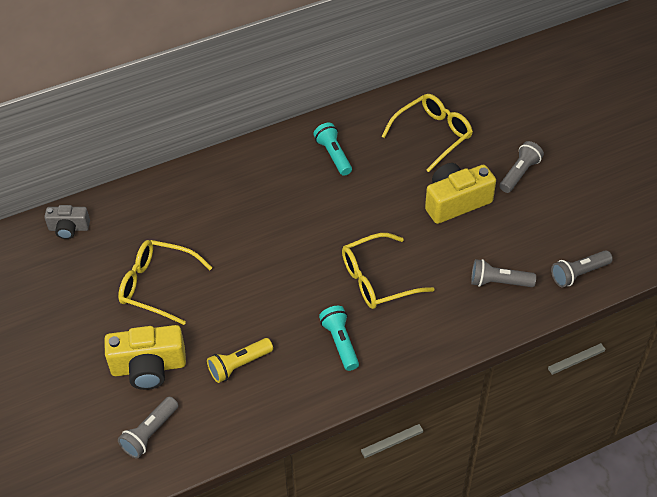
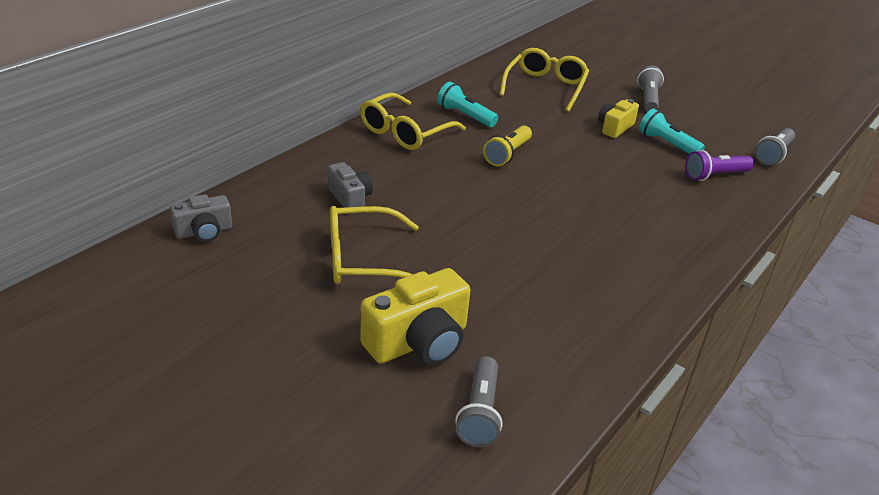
camera: 30 degrees left, 15 degrees down
(184, 224) = (350, 198): none -> grey camera
(239, 365) = (528, 309): yellow flashlight -> yellow flashlight (507, 154)
(340, 343) = (618, 259): turquoise flashlight -> turquoise flashlight (667, 144)
(377, 279) = (602, 198): yellow glasses -> yellow glasses (405, 132)
(456, 202) = (614, 127): yellow camera -> yellow camera, size x0.60
(499, 282) = (715, 175): grey flashlight -> purple flashlight

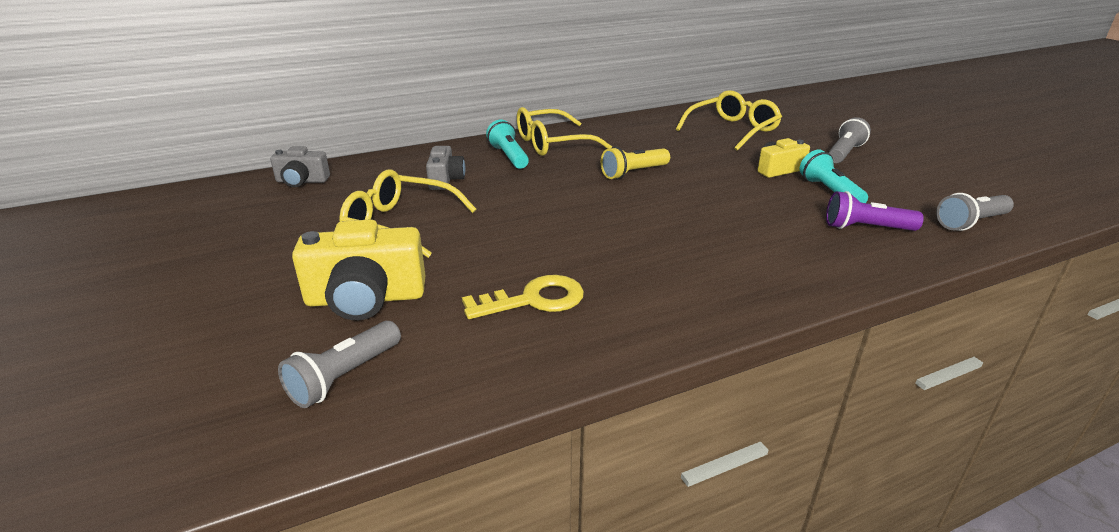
camera: 30 degrees right, 5 degrees down
(465, 116) = (624, 140): turquoise flashlight -> turquoise flashlight (509, 156)
(549, 304) = (533, 300): none -> yellow key

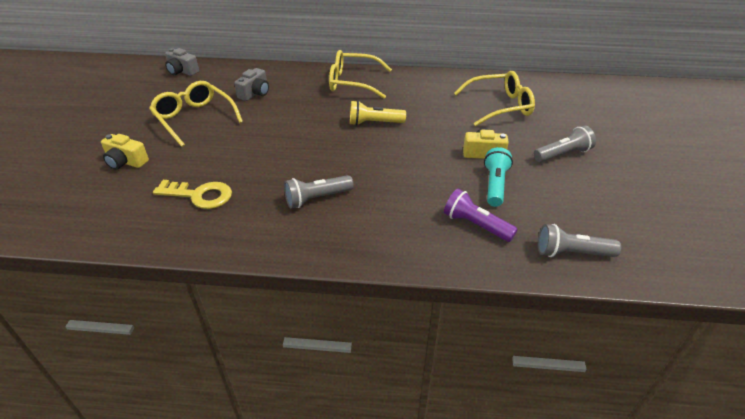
camera: 30 degrees right, 10 degrees up
(344, 377) = (69, 204): grey flashlight -> grey flashlight (317, 198)
(366, 299) = (126, 162): yellow camera -> yellow camera, size x0.60
(509, 156) = (312, 85): turquoise flashlight -> none

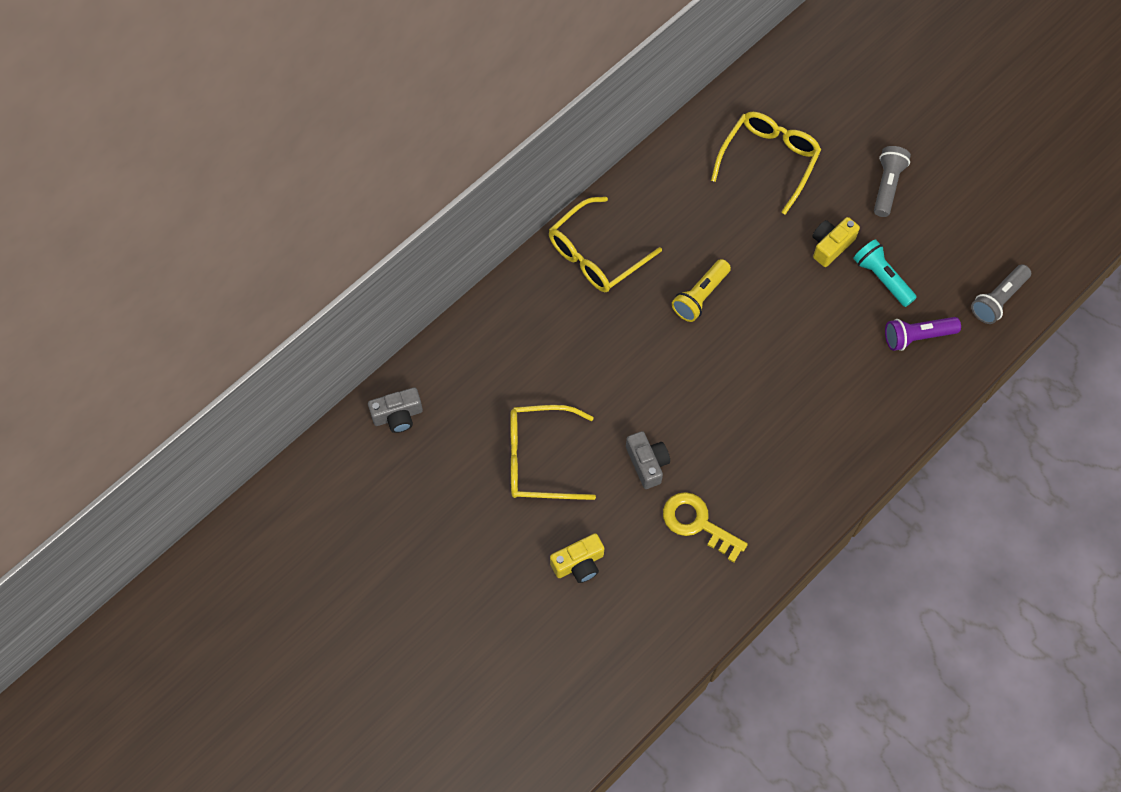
camera: 50 degrees left, 25 degrees up
(199, 195) = (698, 523): yellow key -> yellow key turned 105 degrees counterclockwise
(255, 93) = (532, 368): grey camera -> grey camera (647, 463)
(317, 198) = (784, 430): grey flashlight -> none

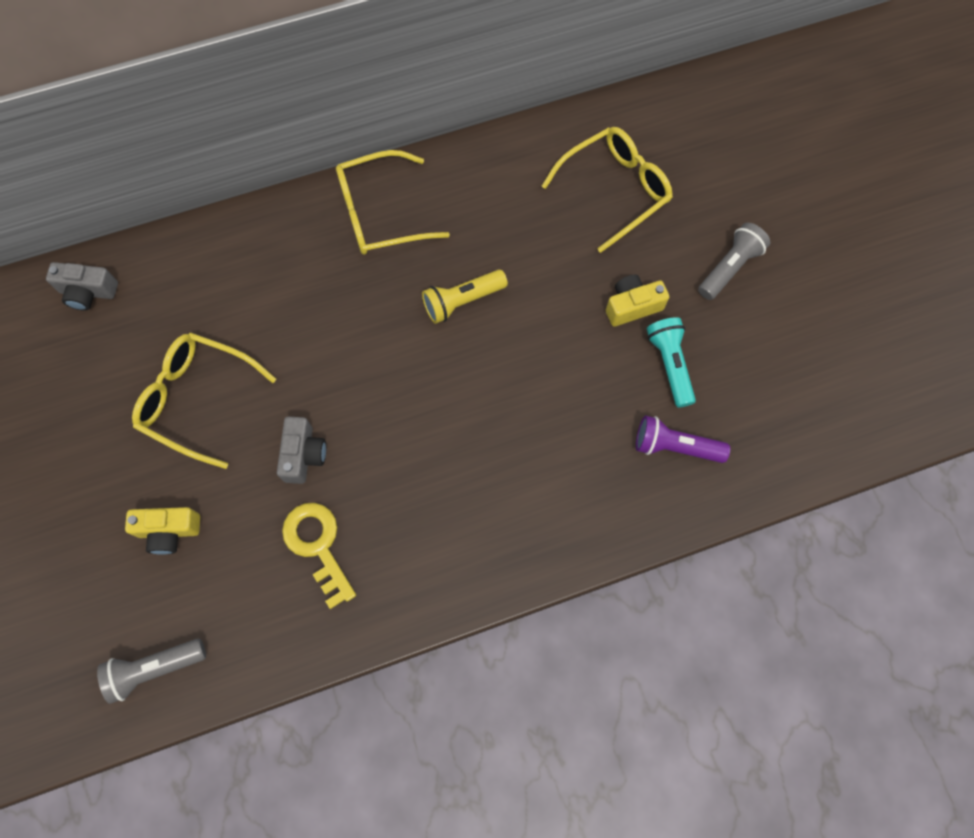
camera: 25 degrees right, 5 degrees up
(998, 300) = (790, 445): grey flashlight -> grey flashlight (155, 668)

